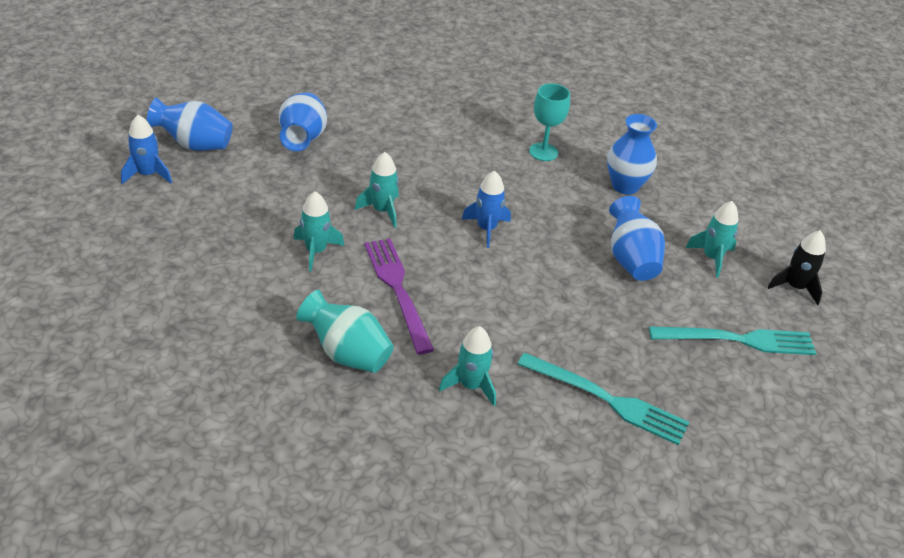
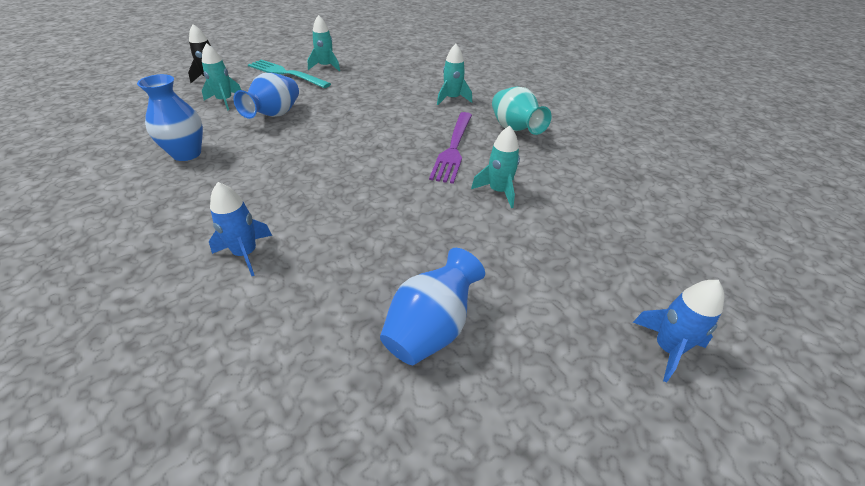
camera: 145 degrees left, 0 degrees up
(194, 145) = (592, 382): blue vase -> none
(382, 210) = (413, 204): turquoise rocket -> turquoise rocket (326, 67)
(486, 229) = (343, 162): blue rocket -> blue rocket (246, 254)
(543, 152) = (194, 205): turquoise goblet -> none
(609, 400) = (387, 77): turquoise fork -> none

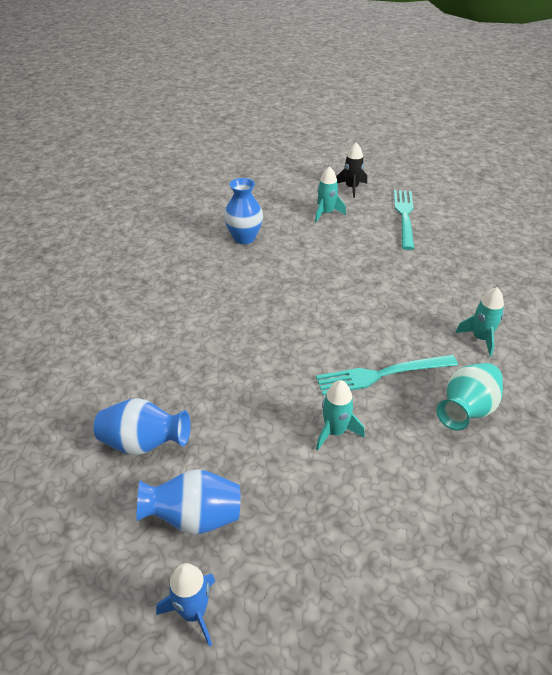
camera: 65 degrees right, 0 degrees up
(246, 254) = (163, 321): blue rocket -> none
(274, 115) = (331, 247): blue vase -> blue vase (194, 517)
(326, 67) = (445, 230): turquoise rocket -> none
(453, 149) = (380, 375): purple fork -> turquoise fork

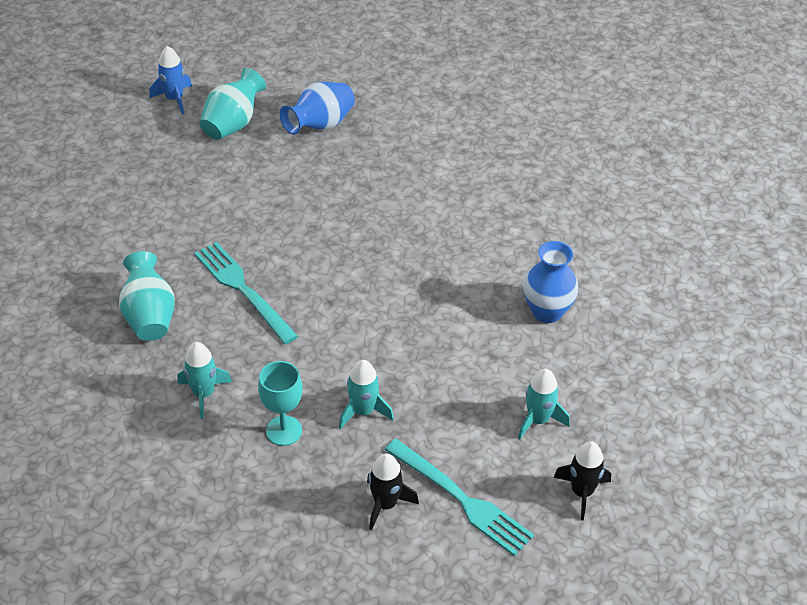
camera: 125 degrees right, 5 degrees up
(194, 517) = (233, 124): blue vase -> turquoise vase
(335, 432) = (220, 225): turquoise rocket -> turquoise rocket (363, 411)
(380, 375) = (242, 289): turquoise fork -> turquoise fork turned 60 degrees counterclockwise
(441, 236) = (385, 504): none -> black rocket
(454, 291) = (284, 431): none -> turquoise goblet

